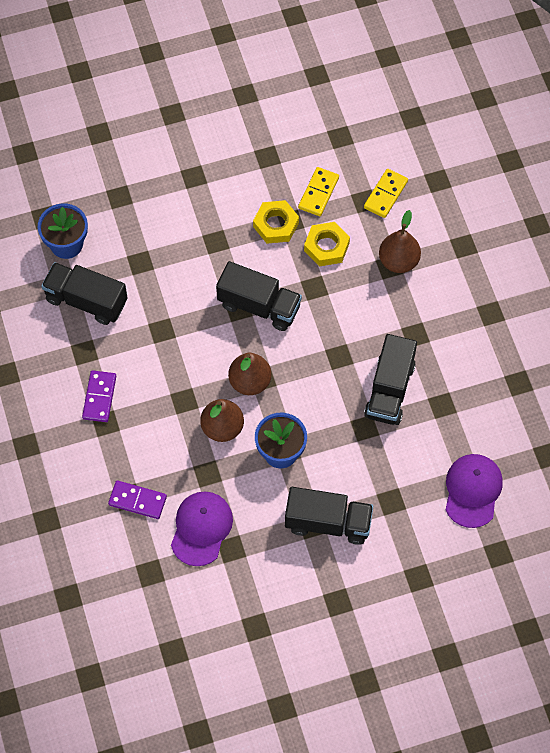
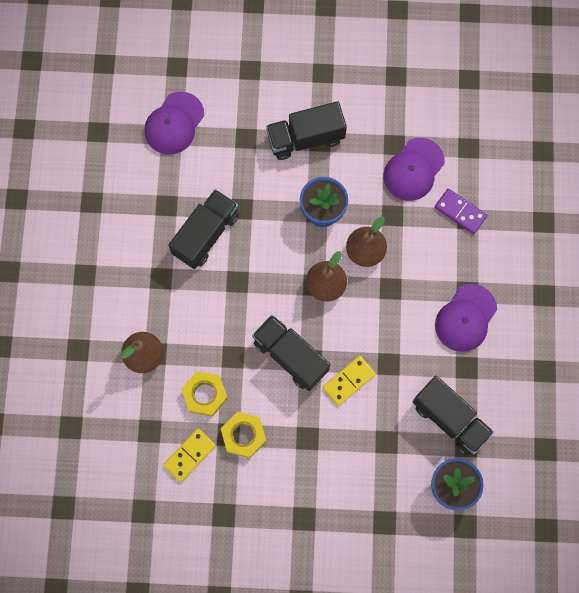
camera: 160 degrees left, 10 degrees up
(99, 397) = (465, 318): purple domino -> purple cap
(328, 523) = (305, 138): black truck -> black truck turned 45 degrees counterclockwise
(385, 194) = (126, 430): yellow domino -> yellow domino (349, 381)

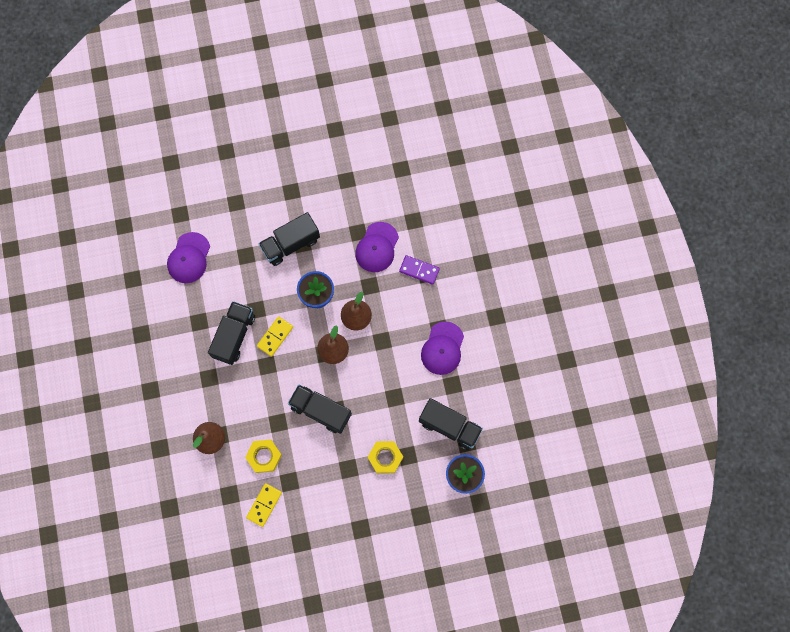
camera: 15 degrees left, 0 degrees up
(243, 435) = (300, 479): yellow nut -> yellow nut (385, 457)
(349, 381) = (368, 418): yellow domino -> yellow domino (275, 336)

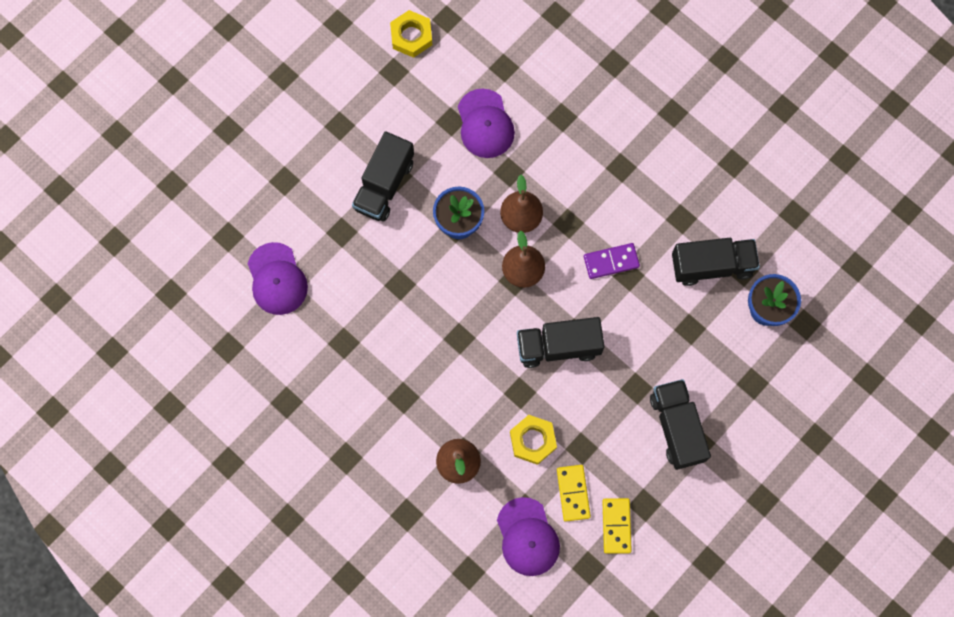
camera: 35 degrees left, 0 degrees up
(234, 336) = (397, 331): black truck -> black truck (677, 427)
(275, 336) = (444, 300): yellow domino -> yellow domino (616, 526)
(385, 457) = (667, 348): yellow nut -> yellow nut (411, 36)
(419, 270) = (551, 118): purple domino -> purple domino (611, 261)
(442, 348) = (641, 186): purple cap -> purple cap (527, 537)

